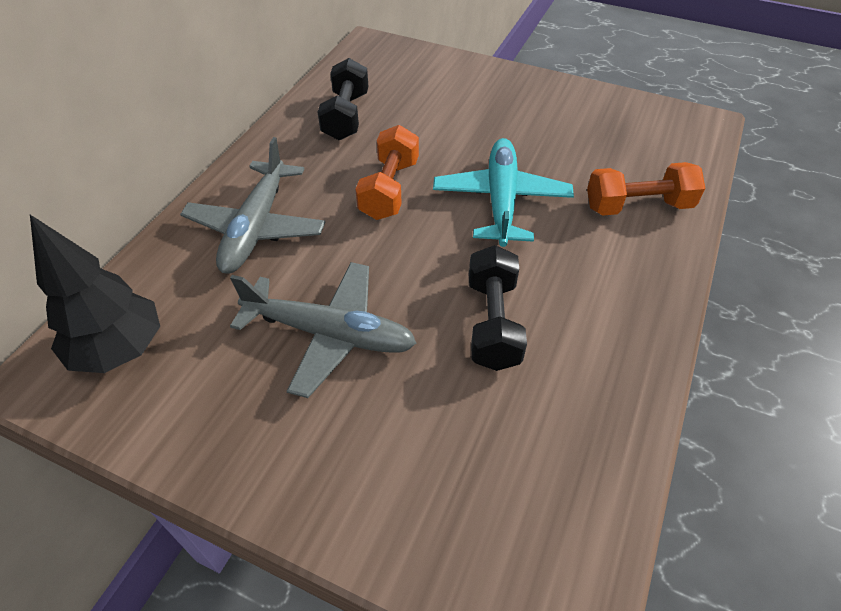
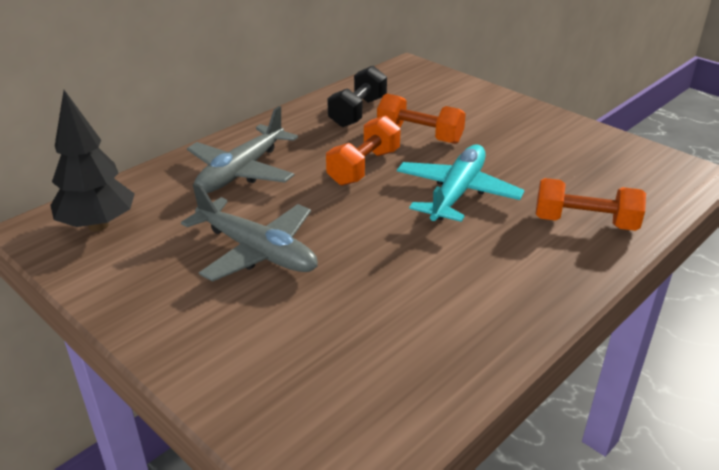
camera: 20 degrees right, 15 degrees down
(426, 133) = (419, 135): none -> orange dumbbell
(493, 323) = (396, 274): black dumbbell -> none

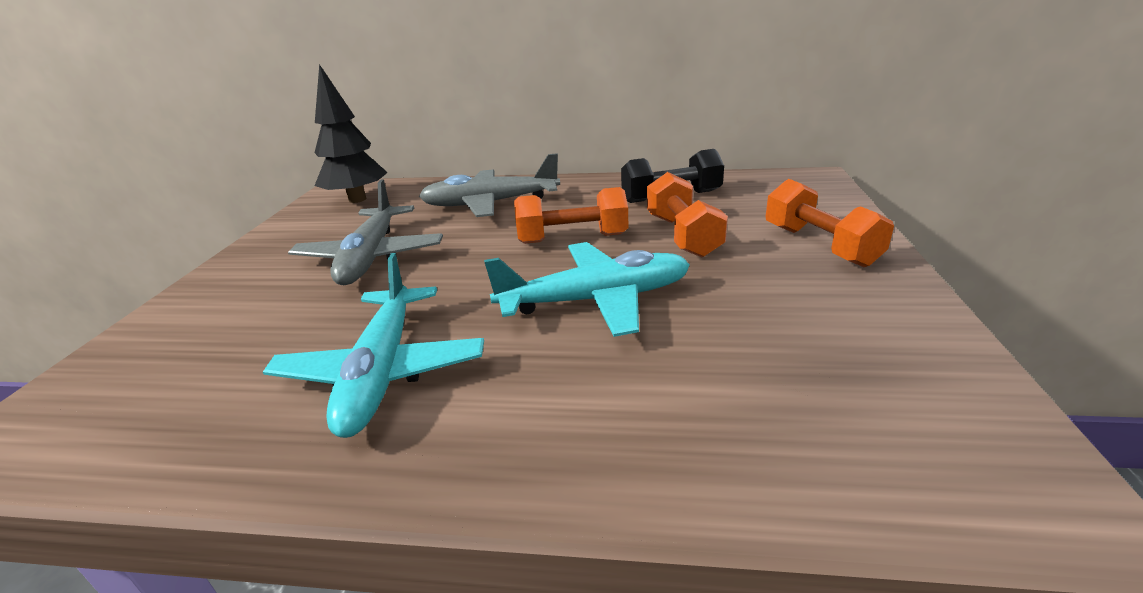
camera: 55 degrees right, 5 degrees down
(444, 288) = (383, 370): none -> turquoise plane
(585, 222) = (661, 420): orange dumbbell -> orange dumbbell (819, 245)

